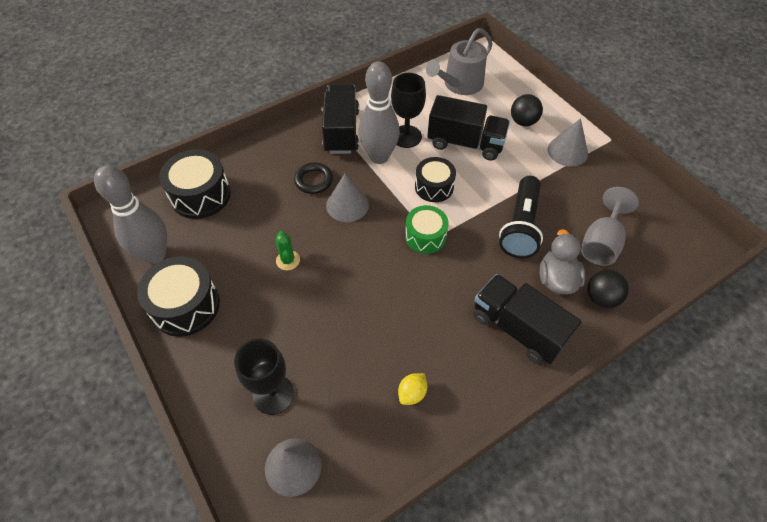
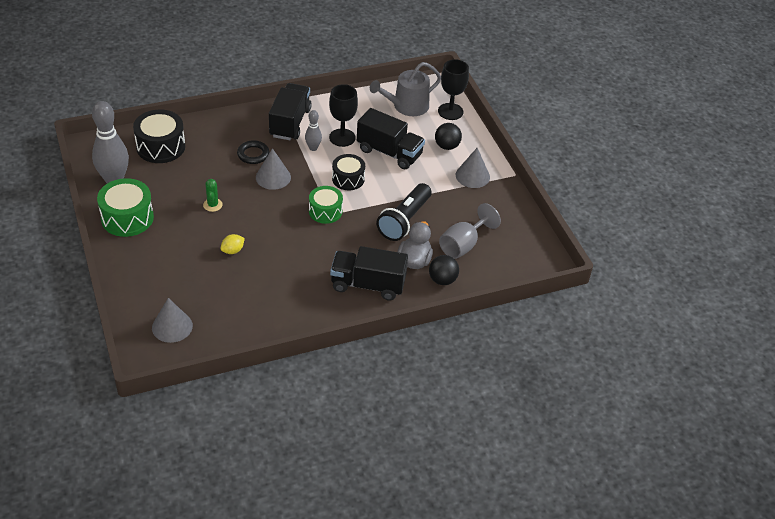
camera: 10 degrees right, 10 degrees down
(185, 306) = (127, 218): black drum -> green drum
(273, 394) = (173, 284): black goblet -> black goblet (450, 111)
(379, 156) = (313, 148): grey bowling pin -> grey bowling pin, size x0.51
(412, 393) = (271, 305): yellow lemon -> yellow lemon (233, 250)
(518, 328) = (368, 285): black truck -> black truck turned 45 degrees counterclockwise

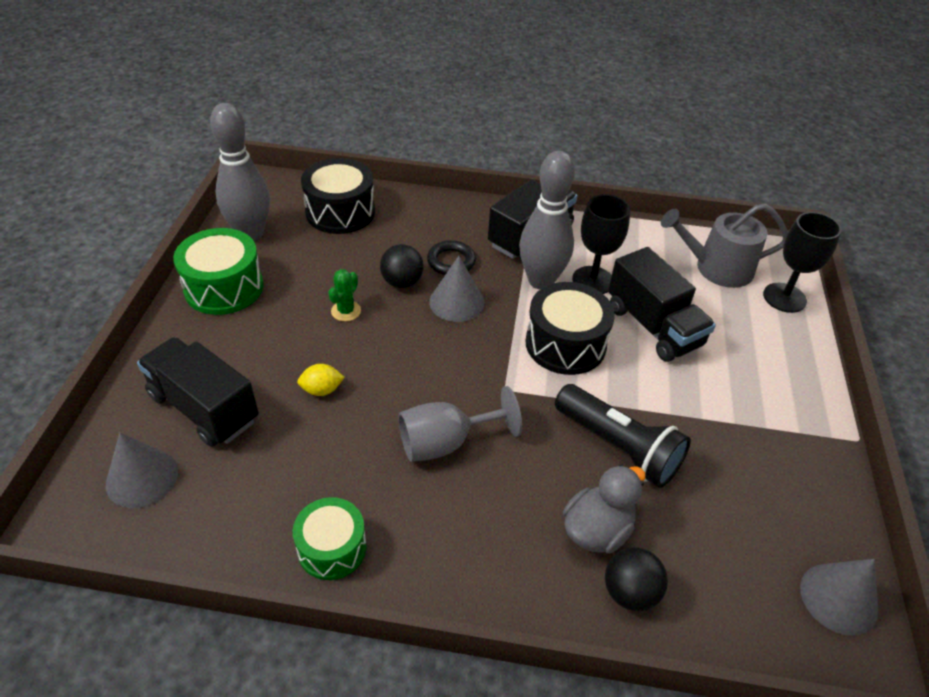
camera: 30 degrees right, 0 degrees up
(313, 148) = (541, 281): grey bowling pin -> grey bowling pin, size x1.98
(325, 211) = (499, 382): green drum -> green drum (332, 548)
(348, 179) = (565, 344): black drum -> black drum, size x1.50
(368, 285) = (490, 541): black truck -> black truck (204, 408)
(404, 221) = (618, 447): black flashlight -> black flashlight turned 105 degrees counterclockwise
(447, 146) = (753, 349): black ball -> black ball (402, 282)
(463, 245) = (703, 536): grey goblet -> grey goblet (445, 443)
(472, 176) = (777, 413): grey cone -> grey cone (838, 598)

